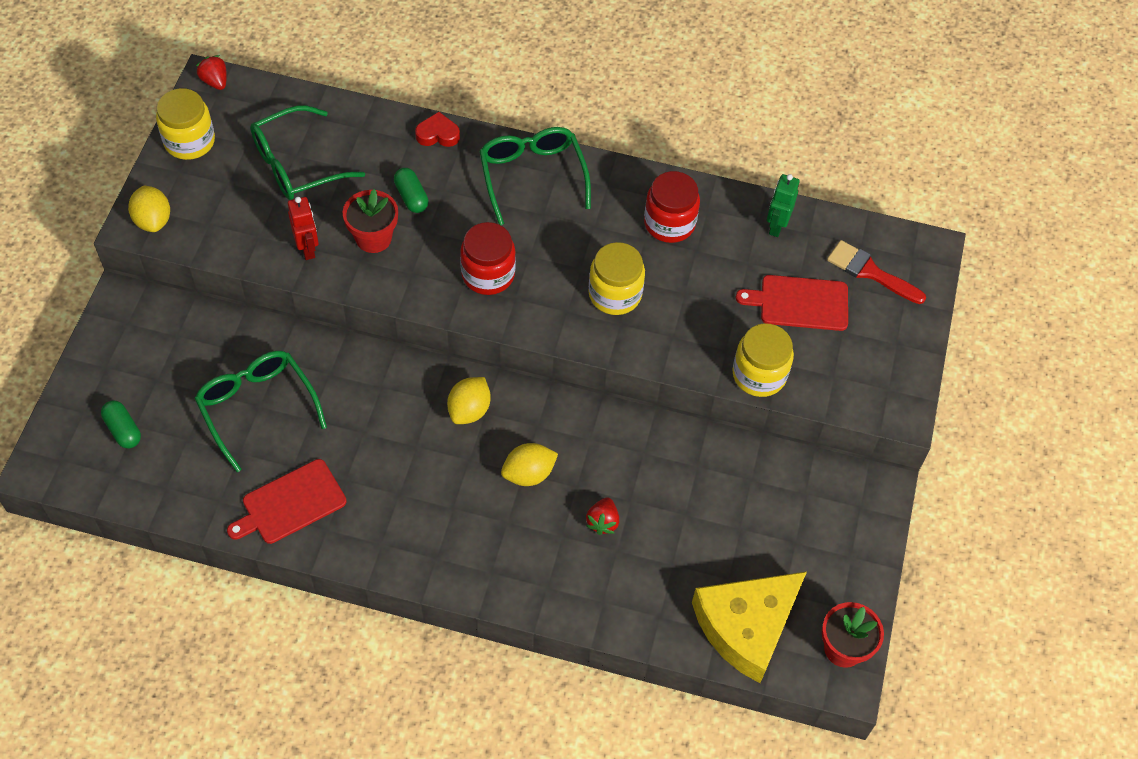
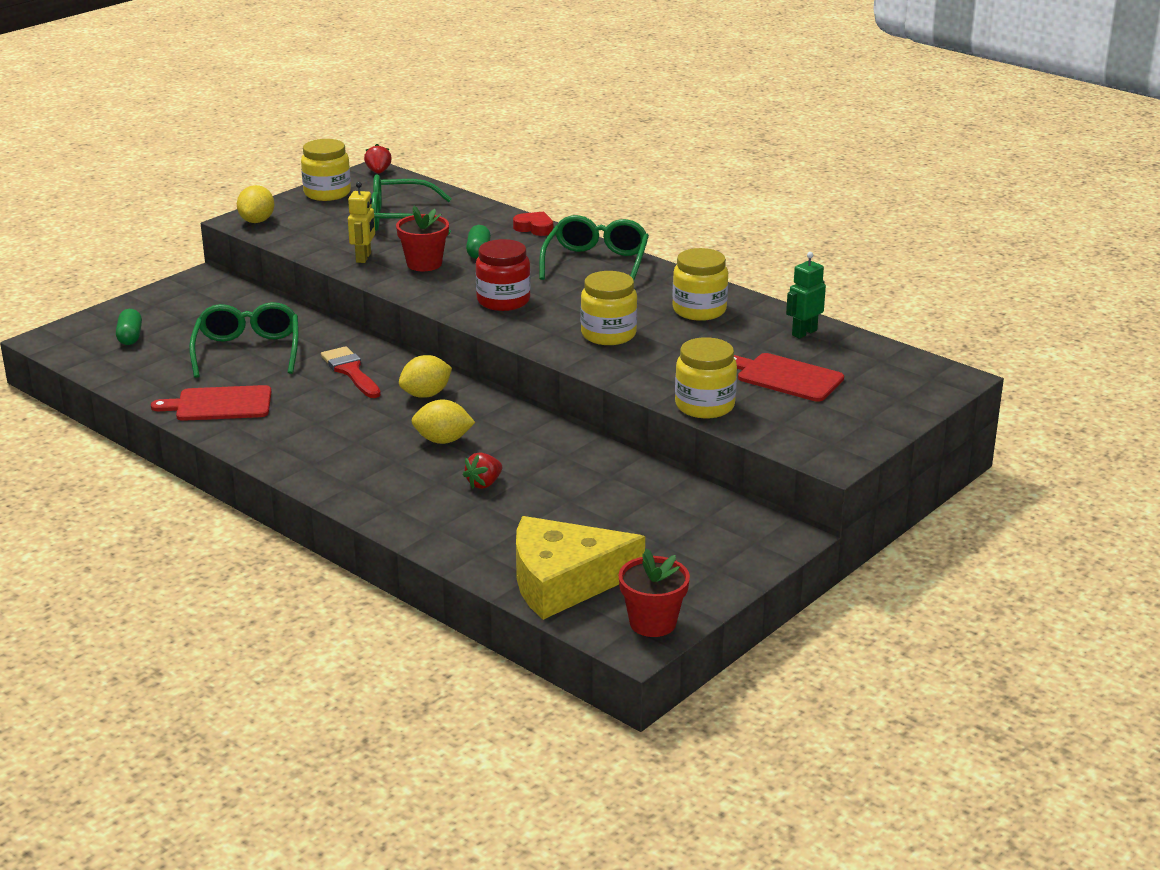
camera: 30 degrees right, 30 degrees down
(308, 248) = (364, 258): red robot -> yellow robot
(669, 223) = (699, 310): red jar -> yellow jar
(870, 272) = (877, 376): red brush -> red brush (350, 371)

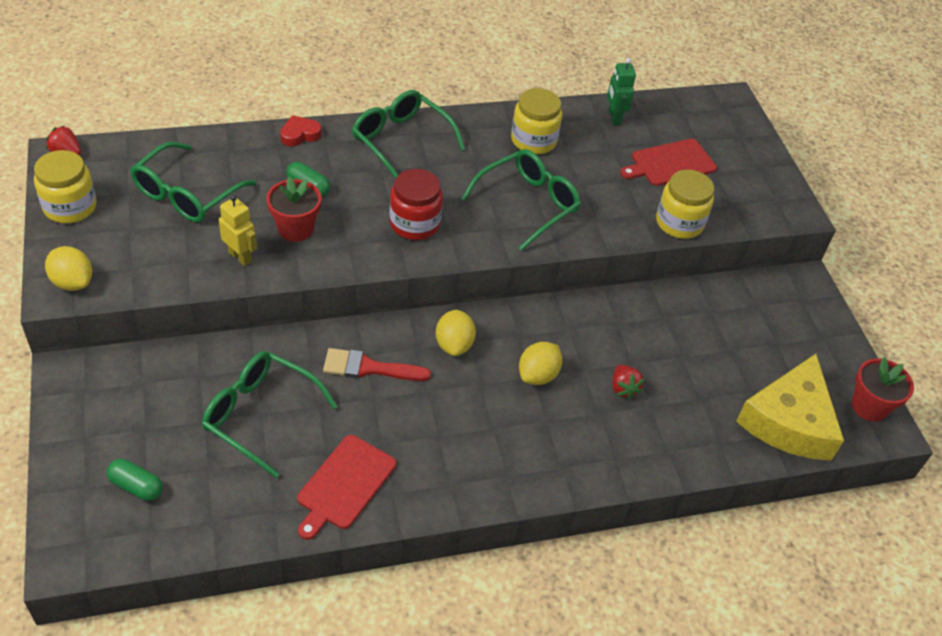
camera: 60 degrees left, 20 degrees up
(608, 334) = (528, 204): yellow jar -> green glasses

